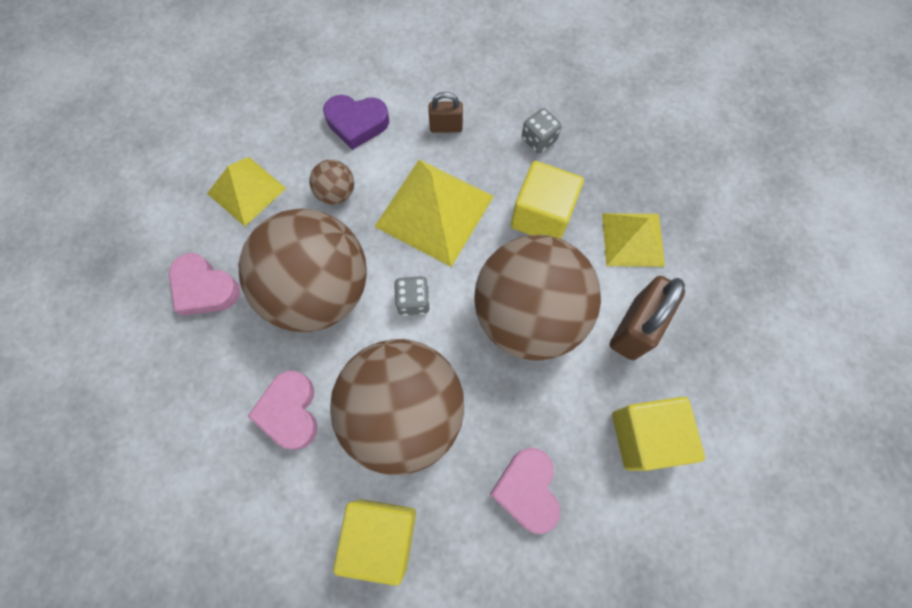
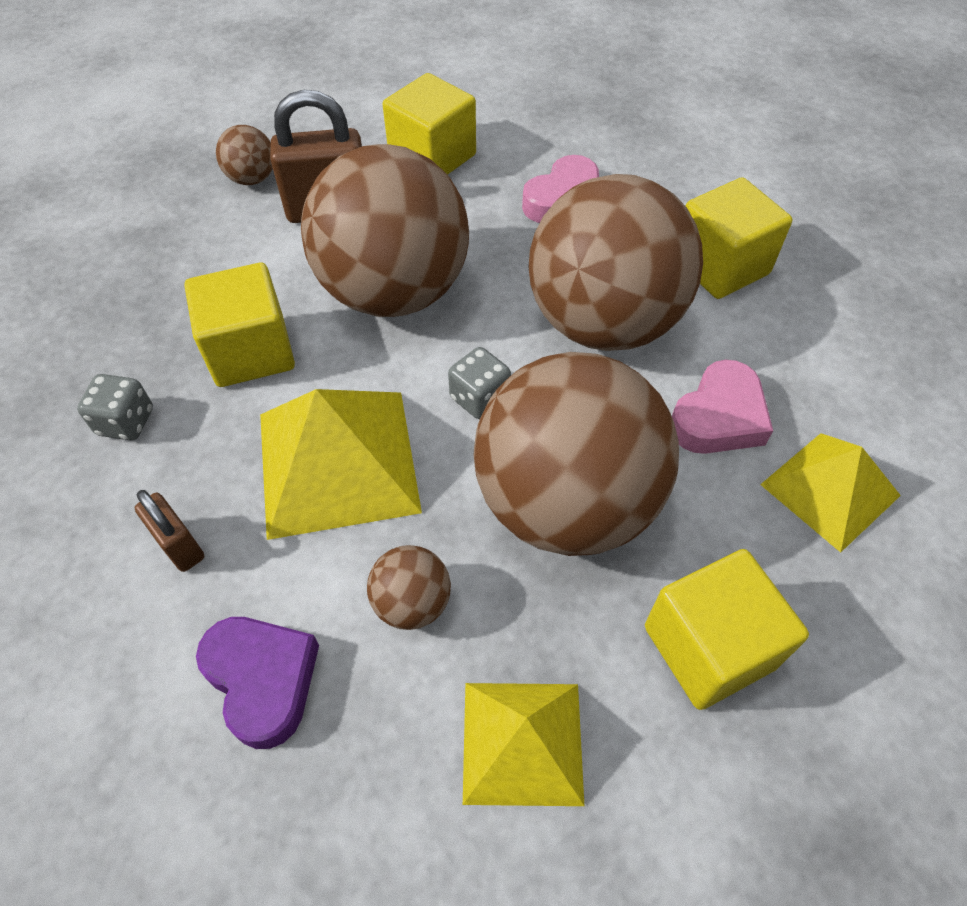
camera: 130 degrees left, 15 degrees down
(205, 288) = (709, 647): pink heart -> yellow cube
(633, 239) = (217, 260): yellow pyramid -> yellow pyramid (830, 490)
(704, 303) = (252, 179): none -> brown ball

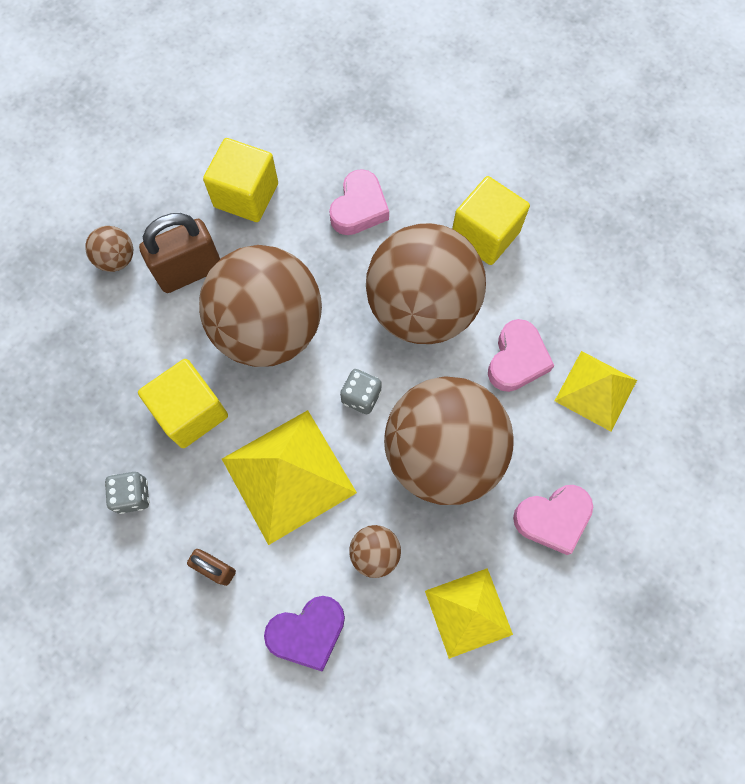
camera: 20 degrees left, 15 degrees up
(262, 680) = (308, 632): purple heart -> purple heart turned 120 degrees clockwise
(709, 647) = (552, 519): yellow cube -> pink heart

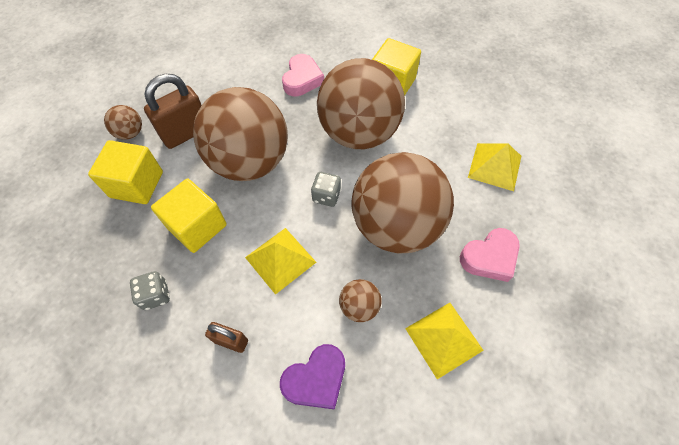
camera: 10 degrees left, 10 degrees down
(246, 195) = (221, 82): yellow cube -> yellow cube (137, 184)
(289, 475) = (280, 259): yellow pyramid -> yellow pyramid, size x0.65
(517, 360) = (434, 155): pink heart -> none

